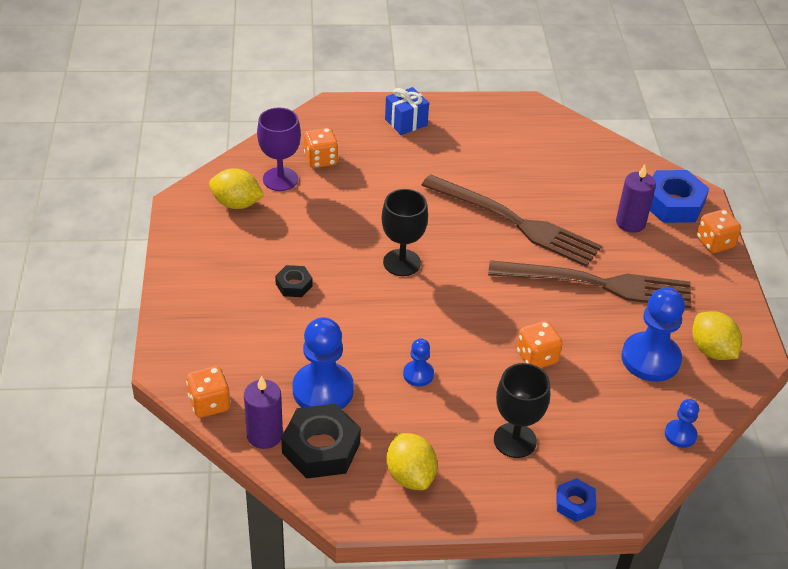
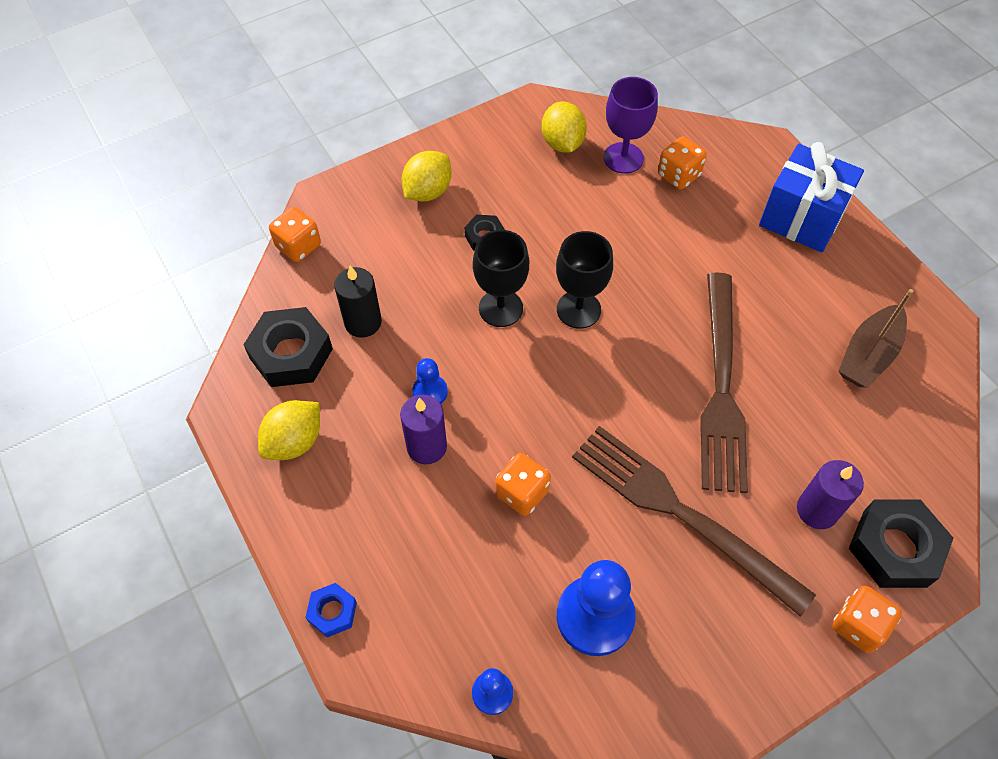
camera: 65 degrees right, 15 degrees up
(264, 435) = (284, 303): purple candle -> purple candle (426, 446)
(323, 390) = (363, 322): blue pawn -> black candle
(406, 122) = (801, 218): blue gift -> blue gift, size x1.67
(515, 440) = (389, 518): black goblet -> black goblet (500, 308)
(534, 147) = (868, 355): none -> brown boat
(598, 284) = (681, 513): brown fork -> brown fork turned 150 degrees clockwise
(673, 203) = (894, 548): blue nut -> black nut
(711, 350) = (655, 685): yellow lemon -> yellow lemon (428, 191)

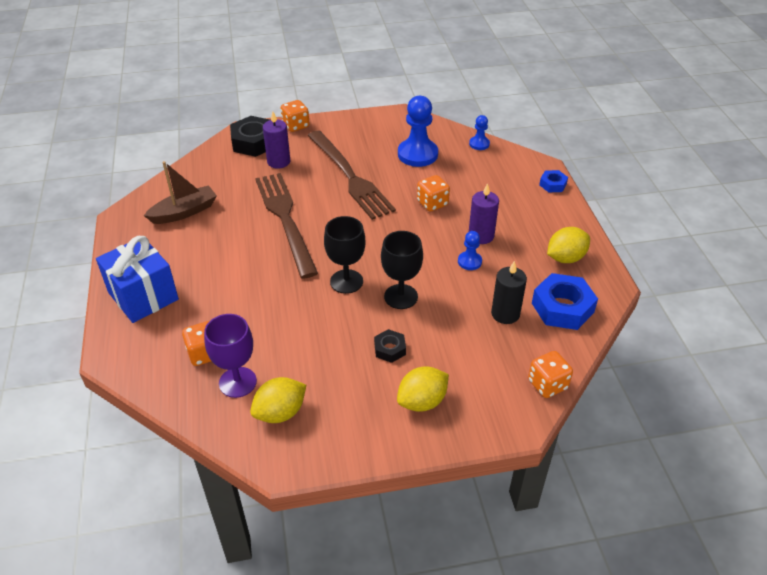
camera: 160 degrees left, 15 degrees down
(291, 353) = (562, 307): black nut -> blue nut
(562, 143) = (280, 412): yellow lemon -> yellow lemon turned 45 degrees clockwise
(721, 387) = (285, 219): brown fork -> brown fork turned 45 degrees counterclockwise

